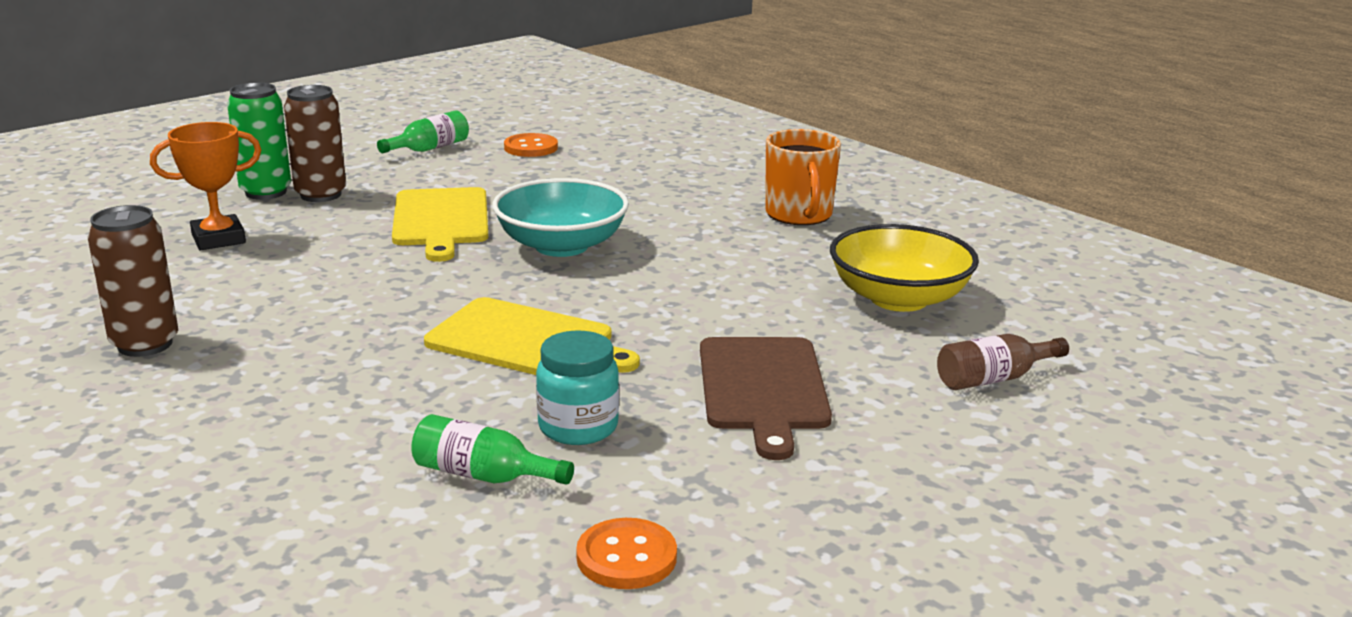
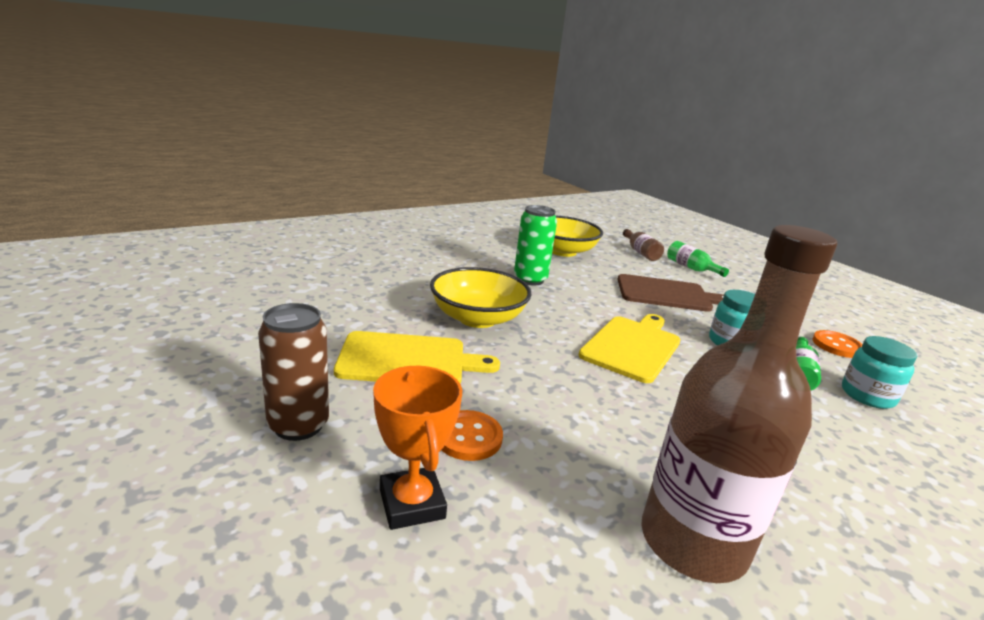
camera: 85 degrees left, 0 degrees up
(145, 344) = (693, 542): brown can -> brown bottle
(266, 192) = (261, 468): green can -> green can (530, 279)
(427, 537) = (867, 396): none -> turquoise jar
(429, 148) = (195, 352): green bottle -> green bottle (691, 268)
(531, 148) = (243, 304): orange button -> orange button (468, 437)
(561, 246) = (477, 318): turquoise bowl -> yellow bowl
(799, 215) = (445, 249): orange mug -> none

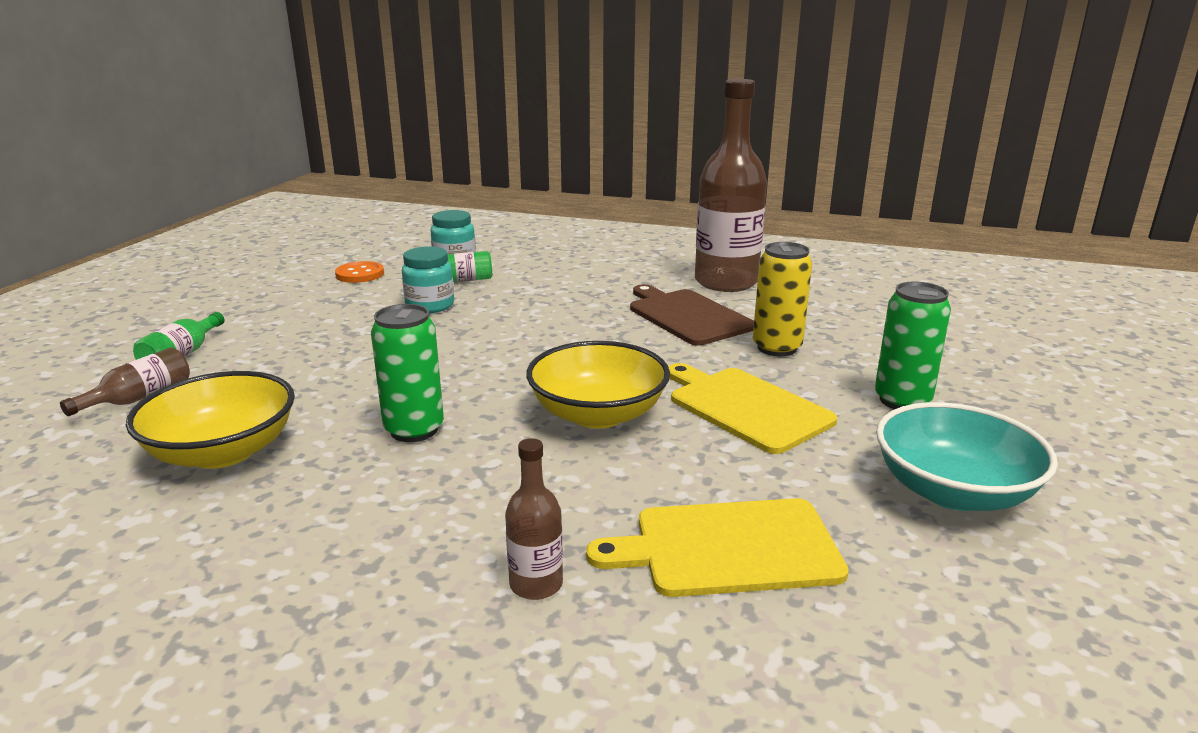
camera: 125 degrees left, 0 degrees up
(218, 357) = (953, 491): none -> turquoise bowl
(298, 425) = (902, 400): brown can -> green can
(379, 258) = (536, 584): none -> brown bottle
(412, 504) = (857, 340): orange trophy -> none
(468, 437) = (776, 348): orange button -> yellow can
(632, 346) = (517, 335): yellow cutting board -> yellow cutting board (728, 548)
(667, 294) = (327, 349): brown cutting board -> brown cutting board (687, 316)

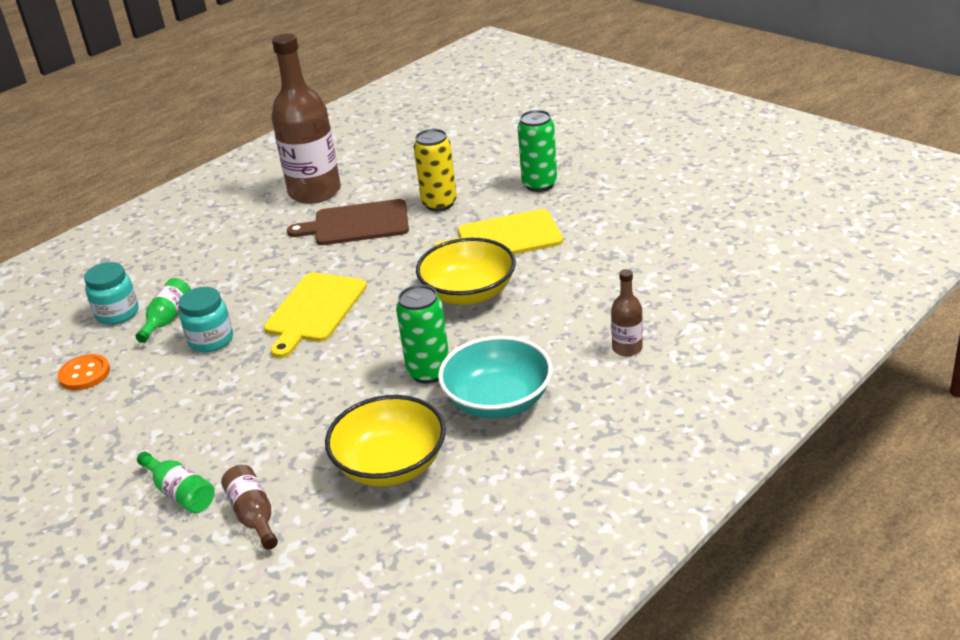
camera: 60 degrees left, 10 degrees up
(728, 548) = (635, 282): yellow cutting board -> yellow cutting board (314, 310)
(953, 491) = (633, 203): turquoise bowl -> turquoise bowl (498, 401)

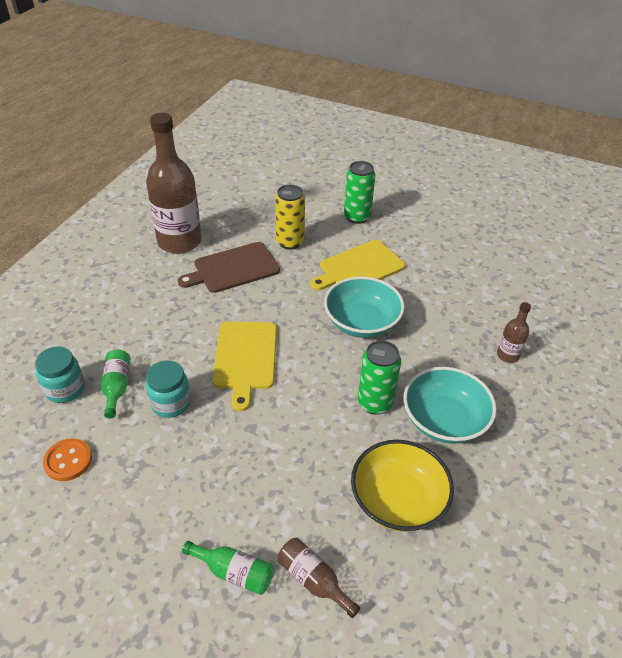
camera: 25 degrees left, 10 degrees up
(468, 293) = (362, 322): yellow bowl -> turquoise bowl

